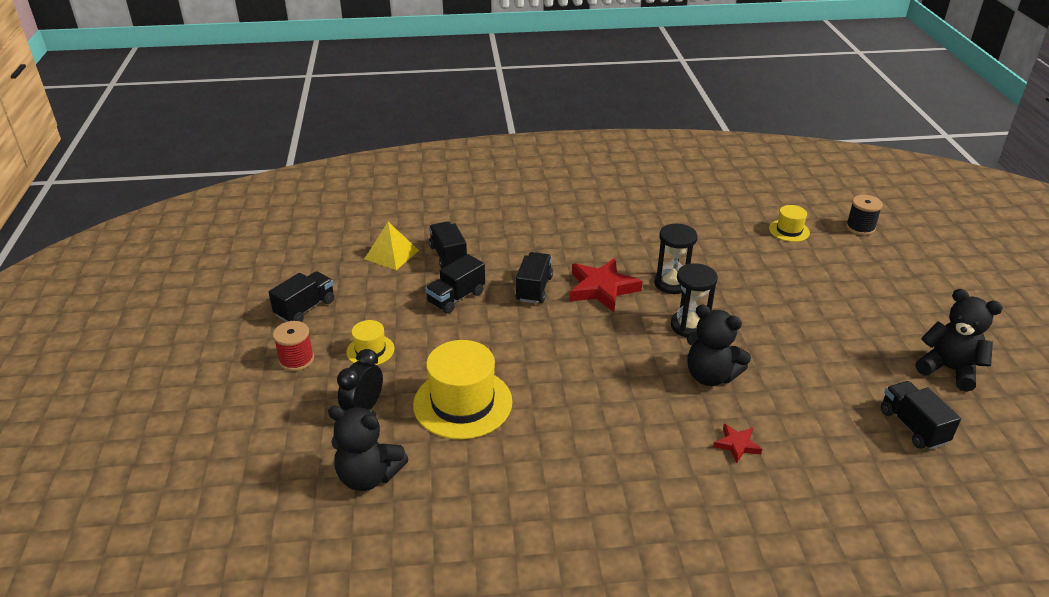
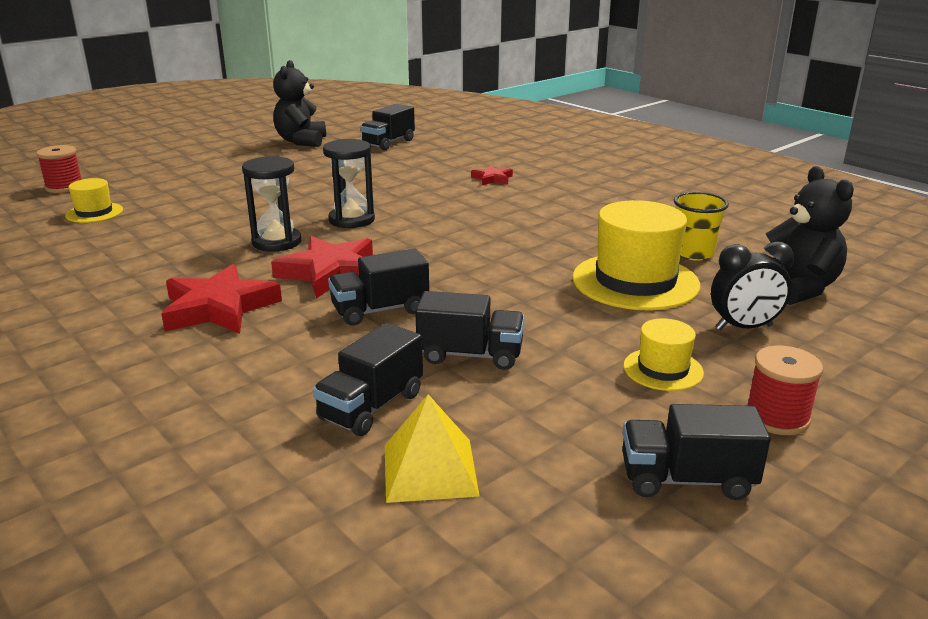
camera: 125 degrees left, 10 degrees down
(469, 464) = (693, 253): none -> yellow cup
(590, 242) = (219, 308): none -> red star
(710, 376) = (420, 199): black teddy bear -> none
(860, 227) = (64, 187): black spool -> red spool

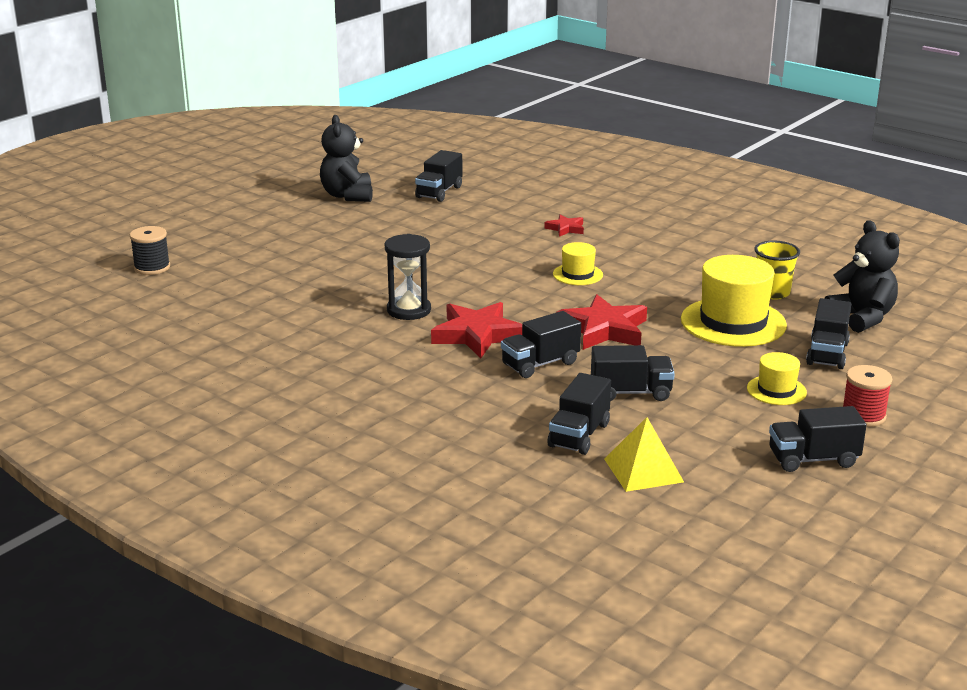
camera: 10 degrees left, 0 degrees up
(64, 187) = (152, 268): red spool -> black spool
(94, 213) = (211, 293): yellow hat -> yellow hat (577, 274)
(219, 308) = (406, 373): red star -> red star (604, 329)
(351, 220) = (461, 283): black hourglass -> none
(744, 328) = (827, 354): black clock -> black truck

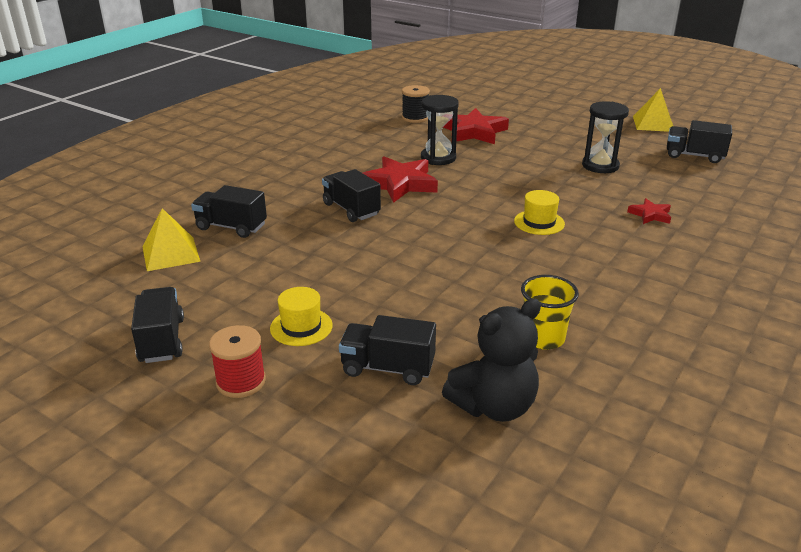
camera: 85 degrees right, 5 degrees up
(152, 268) = (480, 82): black spool -> black spool (415, 118)
(347, 196) = (653, 123): black teddy bear -> yellow pyramid
(453, 234) = (600, 166): none -> black hourglass
(604, 329) = (421, 236): red star -> red star (473, 132)
(630, 392) = (300, 248): black truck -> none
(733, 322) = (455, 307): yellow hat -> none

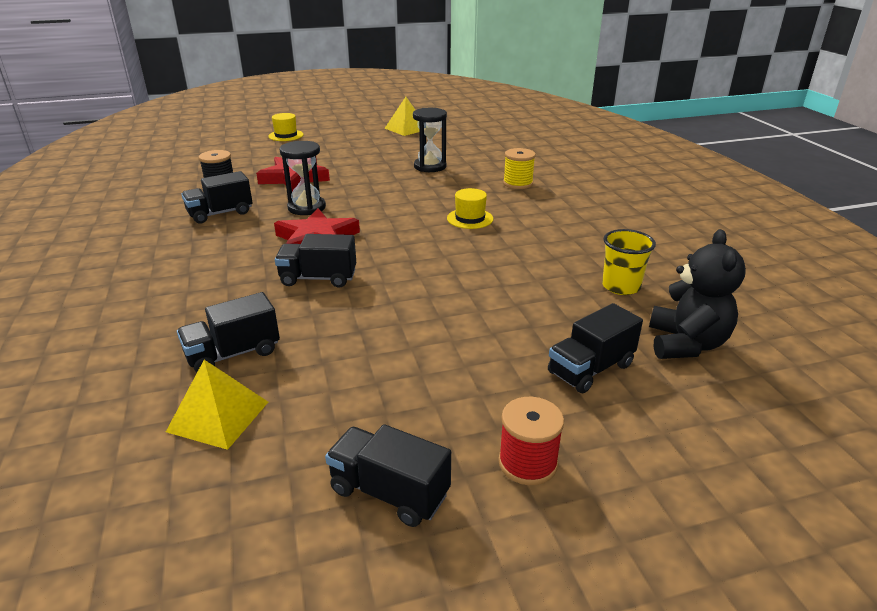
camera: 50 degrees left, 0 degrees up
(301, 327) = (476, 387): yellow hat -> yellow hat (286, 135)
(650, 215) = (518, 183): red star -> yellow spool
(694, 156) = (468, 139): black truck -> black truck (220, 213)

